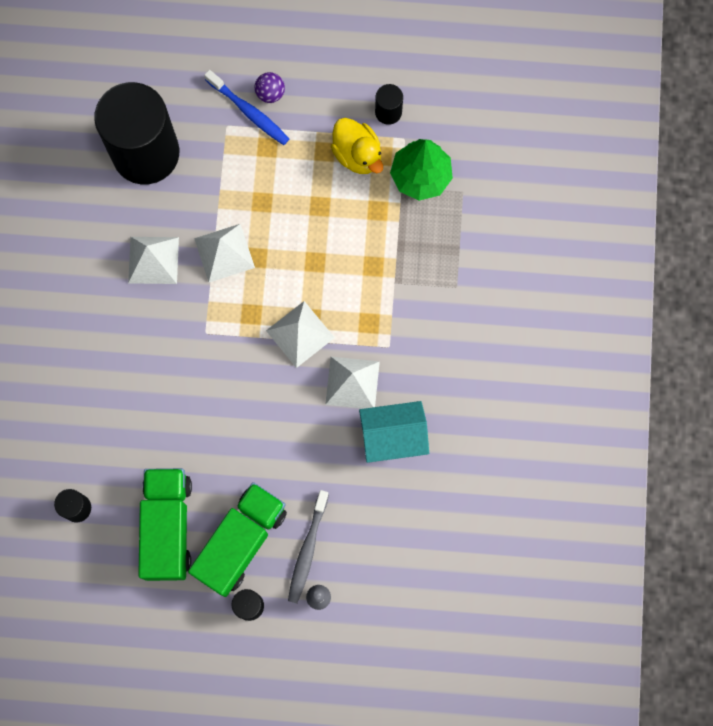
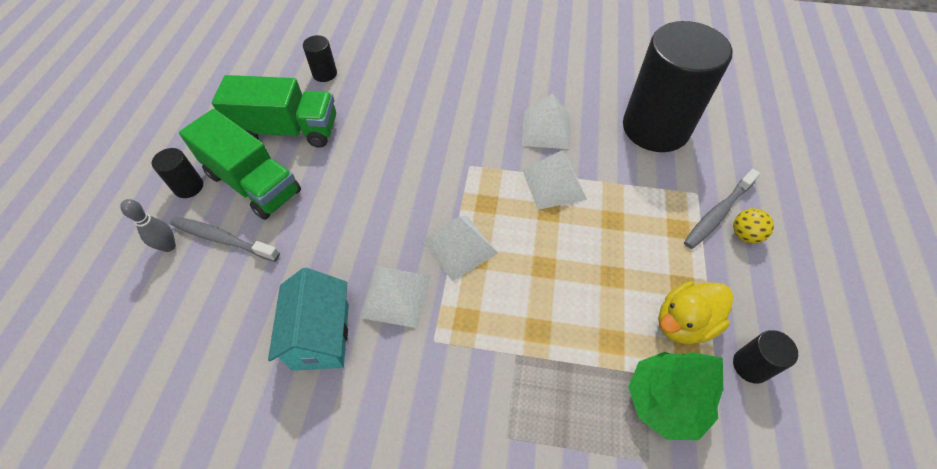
camera: 95 degrees right, 20 degrees down
(249, 112) = (718, 214): blue toothbrush -> grey toothbrush
(270, 93) = (745, 235): purple ball -> yellow ball

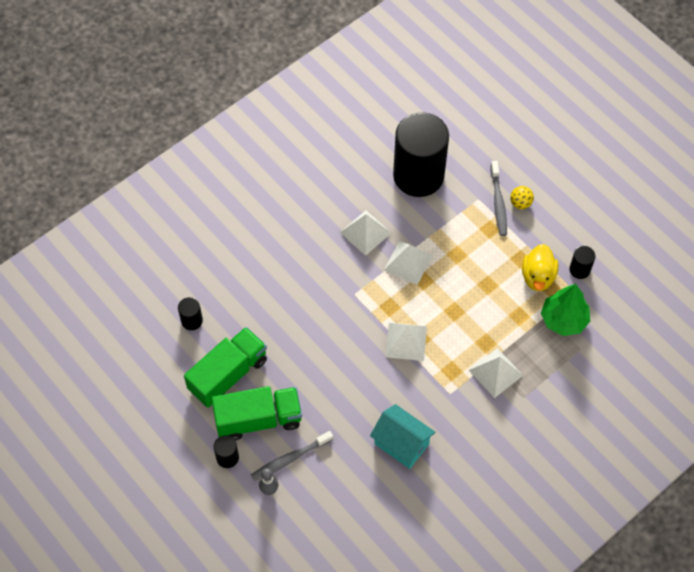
camera: 50 degrees left, 5 degrees up
(395, 296) = (408, 393): white pyramid -> white pyramid (495, 372)

